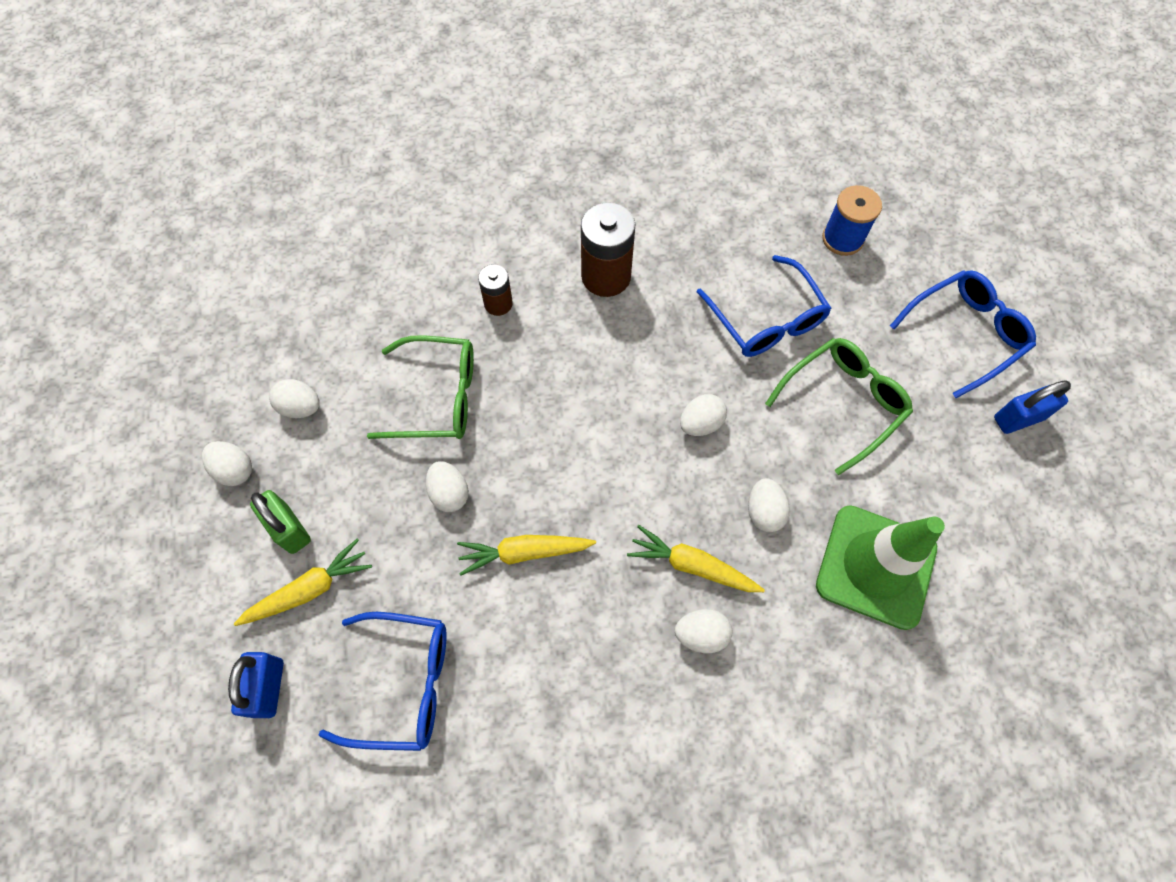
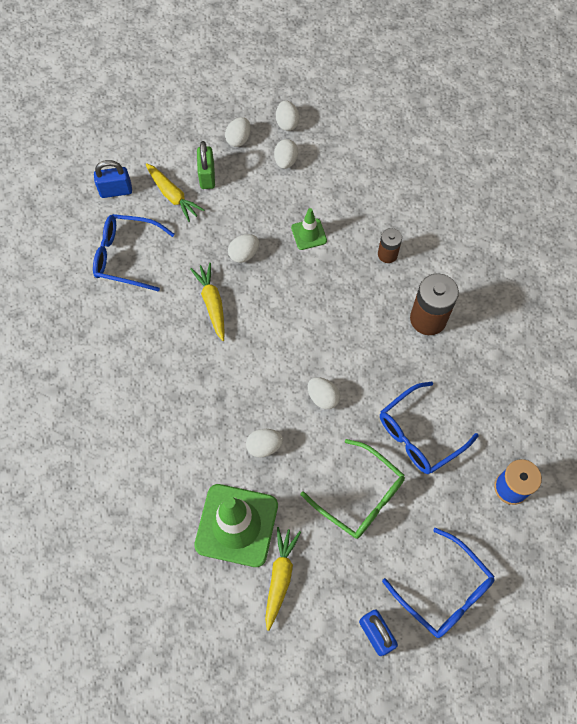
camera: 80 degrees right, 0 degrees up
(289, 529) = (207, 176): green padlock -> green padlock turned 45 degrees counterclockwise
(404, 683) = (125, 256): blue glasses -> blue glasses turned 105 degrees clockwise
(439, 397) = (309, 234): green glasses -> green traffic cone
(692, 565) = (219, 404): yellow carrot -> yellow carrot (280, 577)
(701, 634) = (174, 415): white egg -> white egg (287, 123)

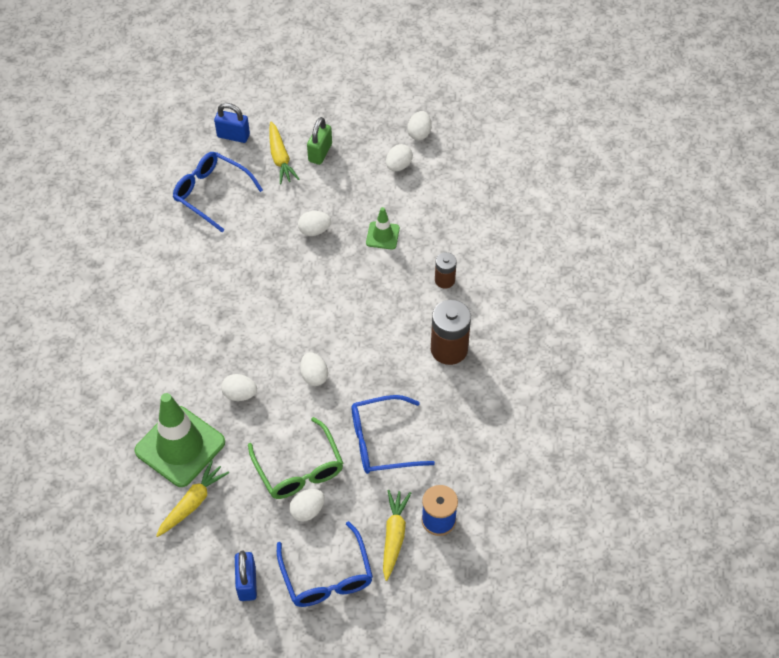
camera: 25 degrees right, 10 degrees down
(212, 303) = (263, 260): yellow carrot -> yellow carrot (394, 536)
(238, 139) = (367, 131): white egg -> white egg (307, 510)

